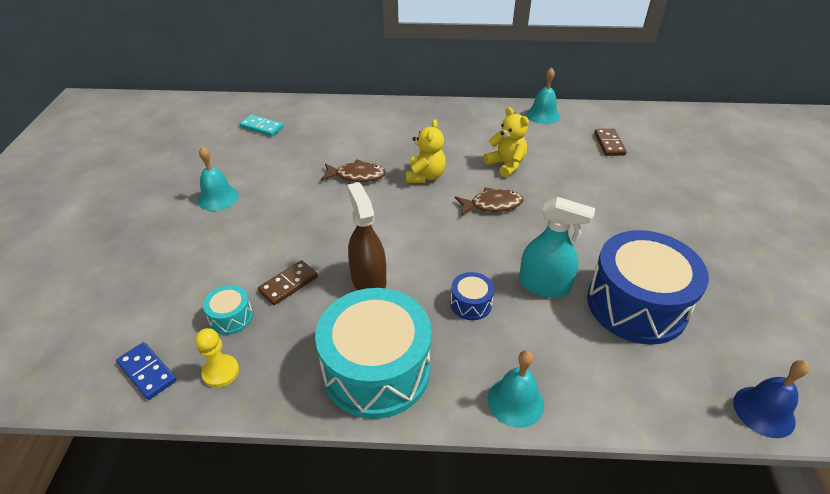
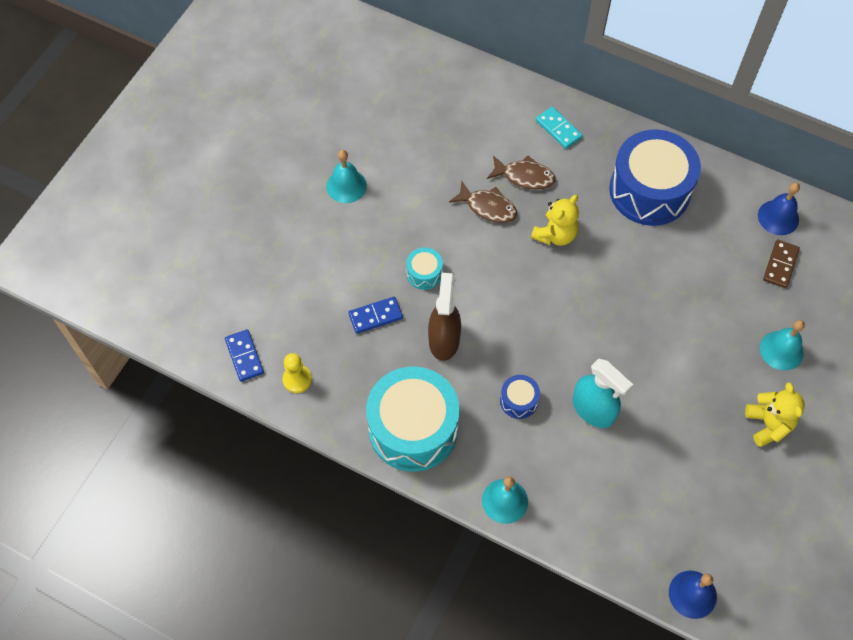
camera: 25 degrees right, 20 degrees up
(231, 317) = (319, 331): turquoise drum -> turquoise drum (424, 273)
(261, 127) = (419, 96): turquoise domino -> turquoise domino (558, 129)
(288, 284) = (375, 316): brown domino -> blue domino
(492, 205) = (601, 299): brown fish -> brown fish (524, 176)
(506, 165) = (647, 251): yellow teddy bear -> yellow teddy bear (768, 424)
(543, 115) = (736, 191): turquoise bell -> turquoise bell (781, 350)
(584, 120) = (778, 217): none -> blue bell
(636, 305) = (662, 463): blue drum -> blue drum (649, 190)

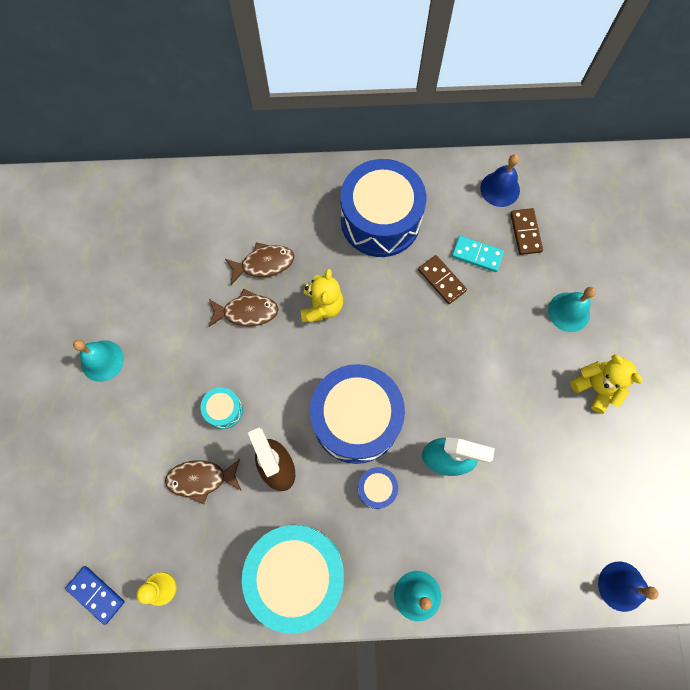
camera: 30 degrees left, 10 degrees up
(375, 316) = (201, 479): blue domino -> brown fish
(533, 338) = (356, 419): none -> blue drum
(558, 129) = (269, 201): turquoise domino -> turquoise domino (477, 255)
(676, 266) = (441, 280): none -> brown domino

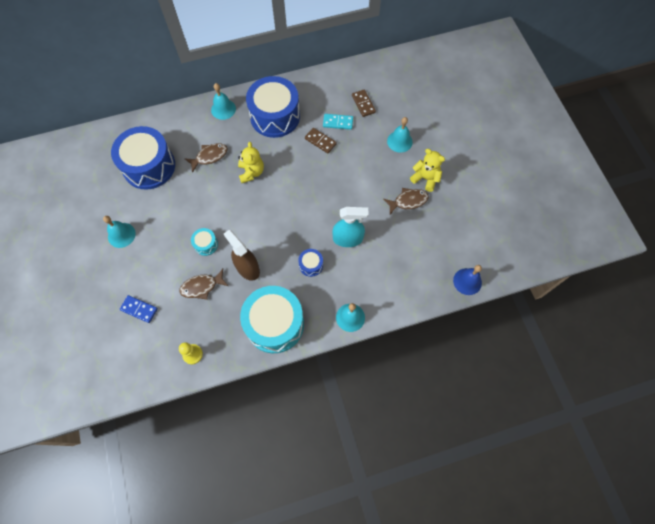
camera: 15 degrees left, 5 degrees down
(96, 594) = (152, 368): blue domino -> blue domino (139, 309)
(247, 312) = (206, 186): brown fish -> brown fish (408, 201)
(303, 188) = (223, 109): none -> turquoise bell
(356, 419) = (288, 230): blue drum -> blue drum (149, 166)
(500, 189) = (342, 83): blue bell -> none

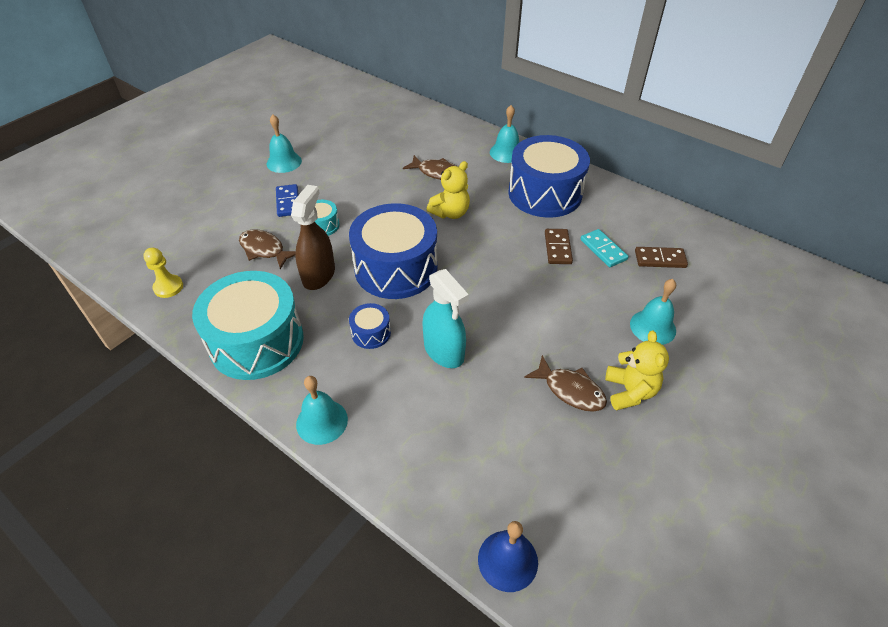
camera: 55 degrees right, 20 degrees down
(139, 309) = (202, 217): blue domino -> blue domino (288, 202)
(149, 166) = (381, 140): blue drum -> blue drum (396, 268)
(363, 104) = (660, 259): brown domino -> brown domino turned 60 degrees clockwise

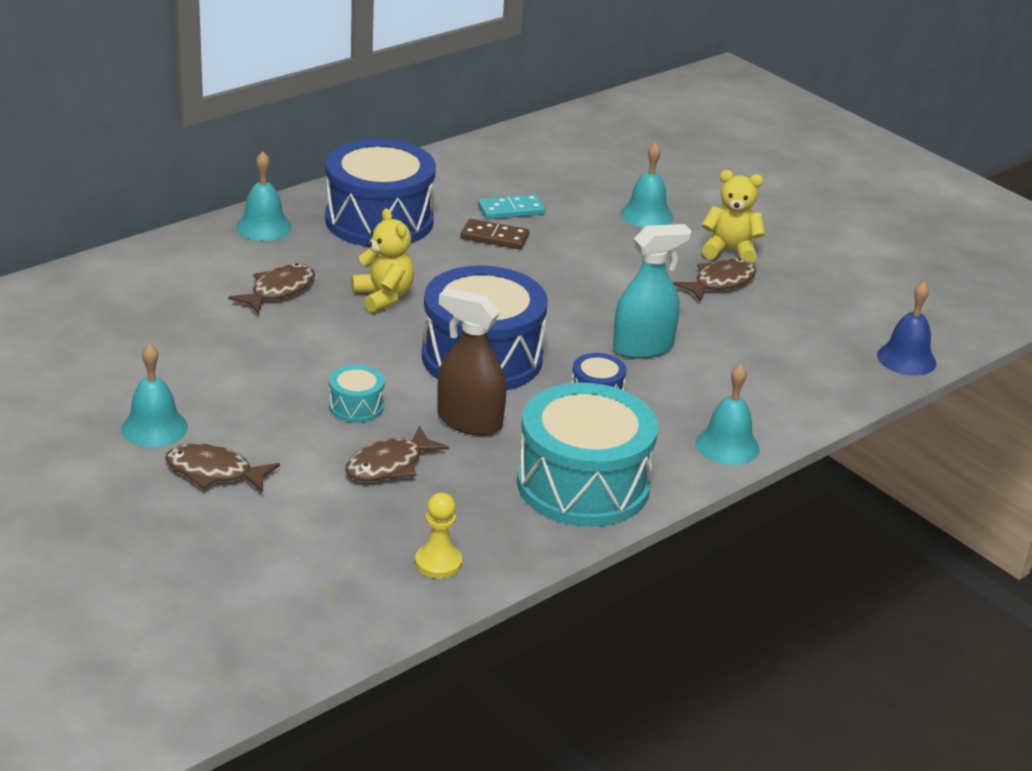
camera: 80 degrees left, 15 degrees down
(247, 189) = (214, 472): none -> brown fish
(288, 202) = (277, 433): blue domino -> none
(660, 259) = (542, 181): brown domino -> none

